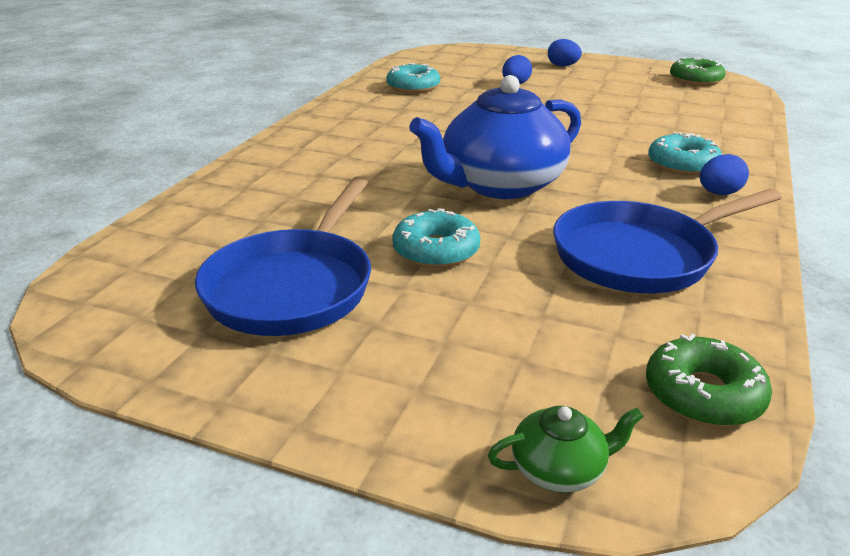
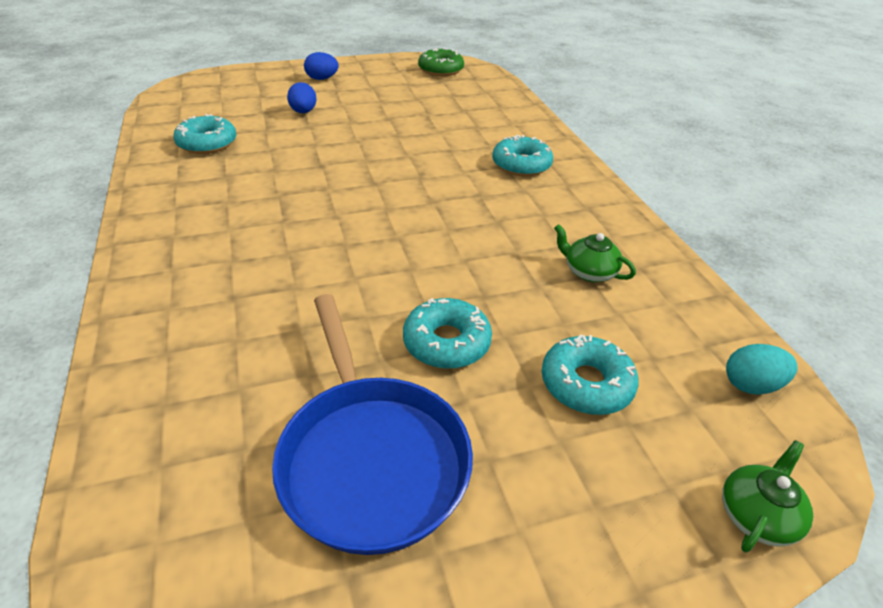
camera: 40 degrees left, 10 degrees up
(500, 185) = (416, 240): blue teapot -> none
(521, 320) = (586, 384): none -> turquoise donut
(640, 255) = (589, 272): blue pan -> green teapot
(703, 394) = (751, 385): green donut -> turquoise egg
(719, 193) = (571, 186): blue egg -> none

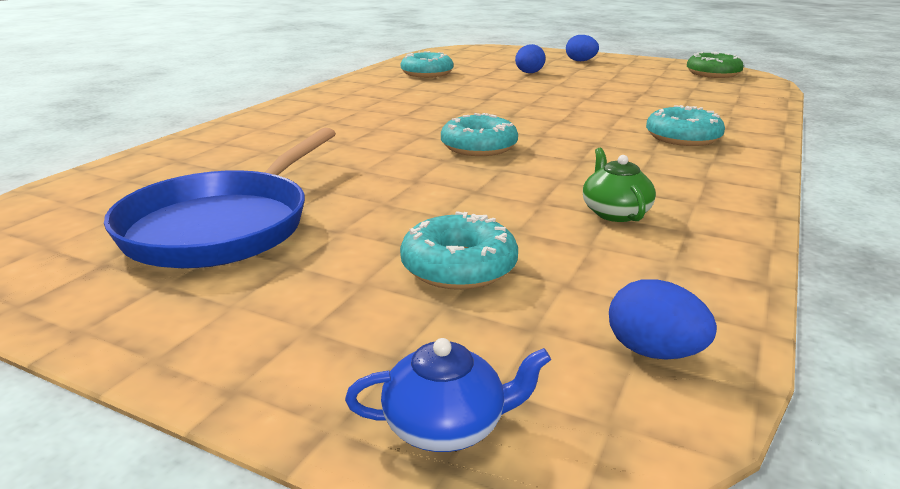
camera: 45 degrees right, 15 degrees down
(446, 342) = (391, 200): turquoise donut -> turquoise donut (479, 147)
(751, 385) = (654, 352): turquoise egg -> blue egg
(757, 515) = (447, 426): green teapot -> blue teapot

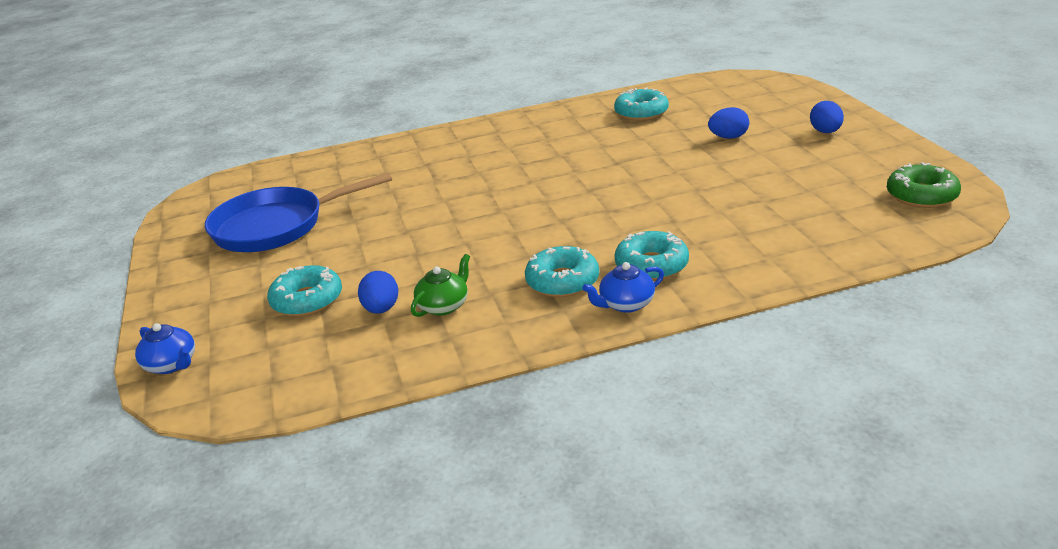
camera: 50 degrees right, 5 degrees up
(479, 147) = (495, 216): turquoise donut -> turquoise donut (562, 281)
(654, 352) = (279, 384): blue egg -> blue egg (381, 309)
(735, 161) = (625, 304): none -> blue teapot

